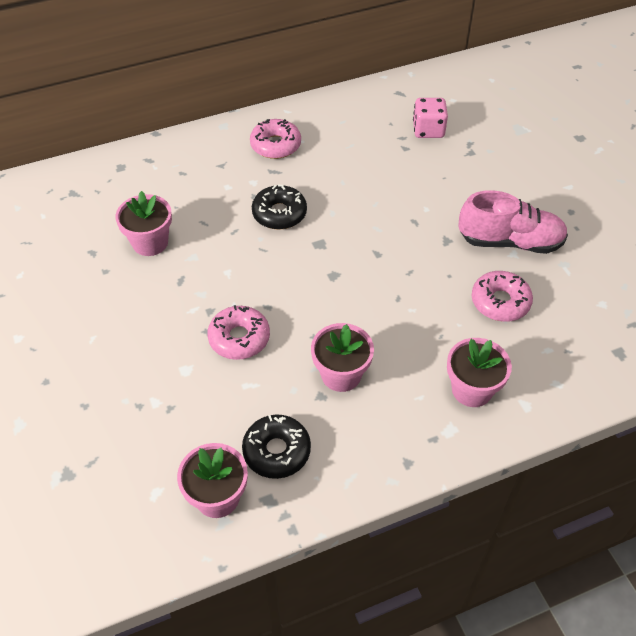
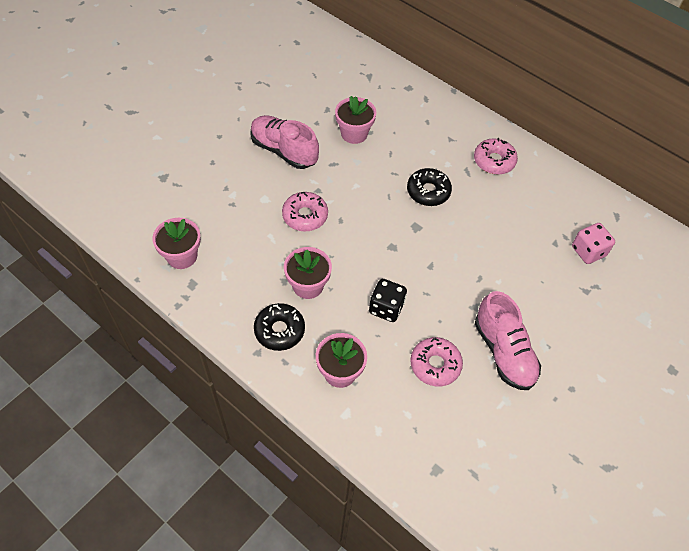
camera: 60 degrees right, 5 degrees up
(124, 320) = (284, 151): none -> pink shoe
(276, 451) = (229, 273): black donut -> black donut (279, 330)
(410, 314) = (386, 308): none -> black dice

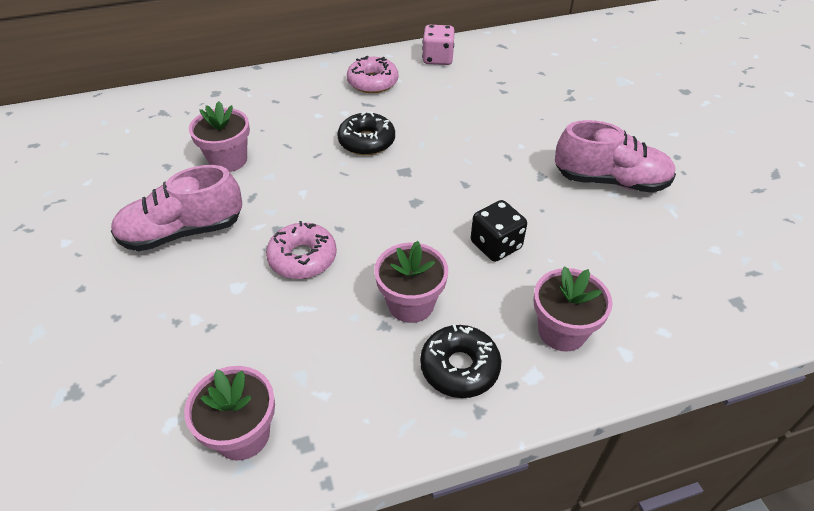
camera: 55 degrees left, 10 degrees down
(435, 365) = (598, 239): pink donut -> none
(588, 251) = (528, 77): pink dice -> pink dice (438, 58)

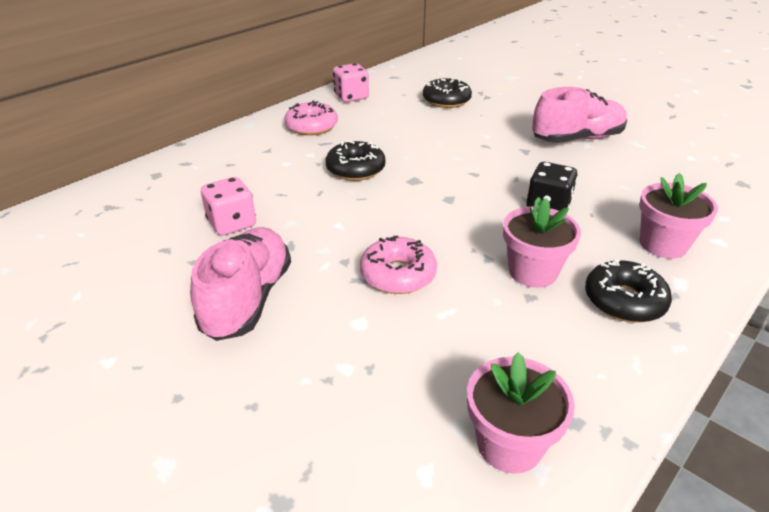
camera: 30 degrees left, 10 degrees down
(182, 232) = (248, 299): pink shoe -> pink shoe turned 150 degrees clockwise
(228, 160) = (232, 223): pink flower pot -> pink dice
(524, 90) = (446, 100): none -> black donut

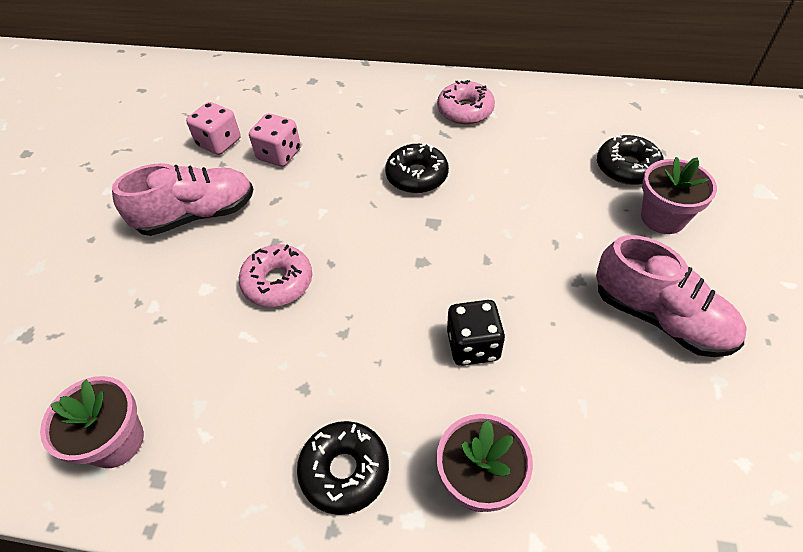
camera: 60 degrees right, 15 degrees up
(351, 97) = (551, 101): pink dice -> pink dice (219, 143)
(532, 272) = (343, 376): pink flower pot -> pink flower pot (663, 218)

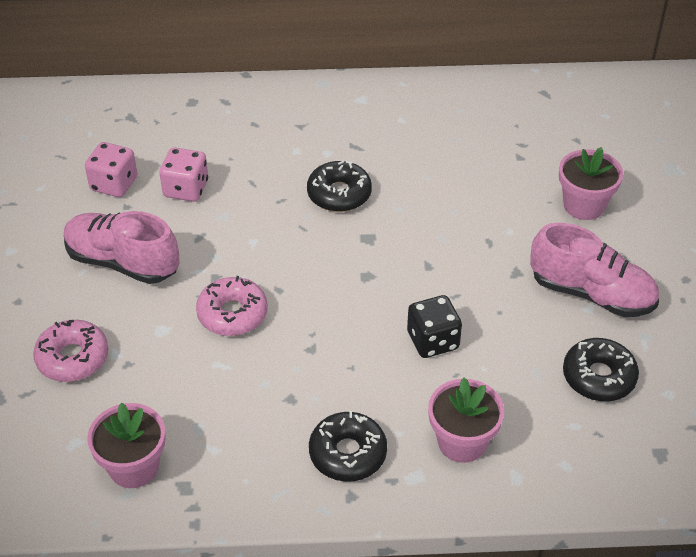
camera: 15 degrees left, 5 degrees down
(197, 215) = (122, 262): pink shoe -> pink shoe turned 120 degrees counterclockwise
(465, 110) = (371, 118): pink donut -> pink donut (73, 358)
(627, 168) = (544, 160): black donut -> black donut (598, 377)

